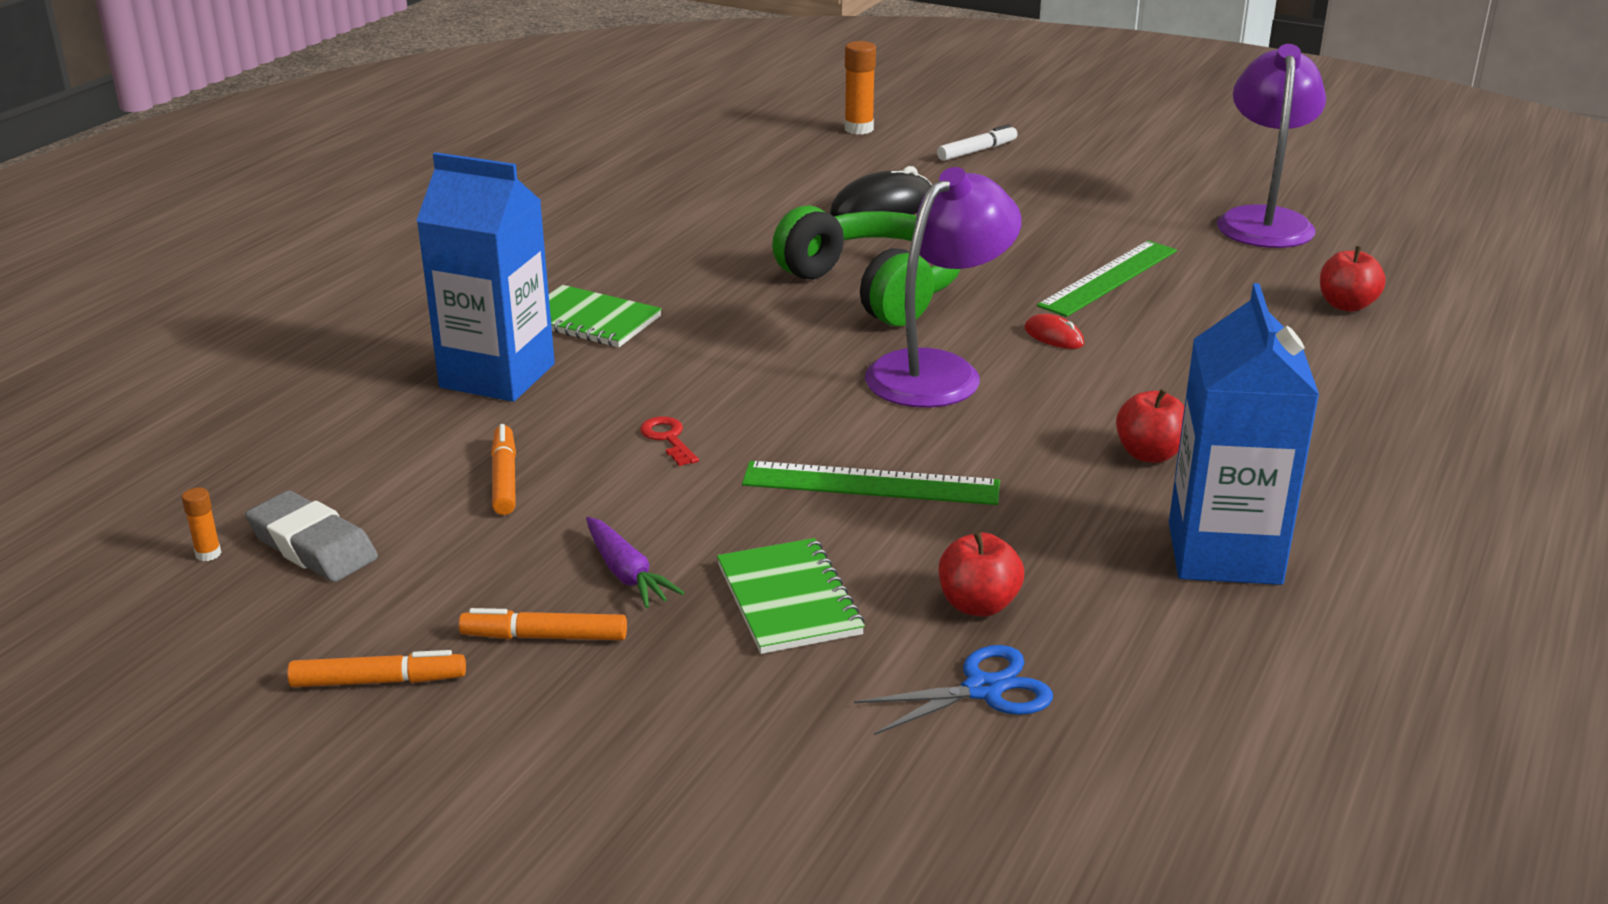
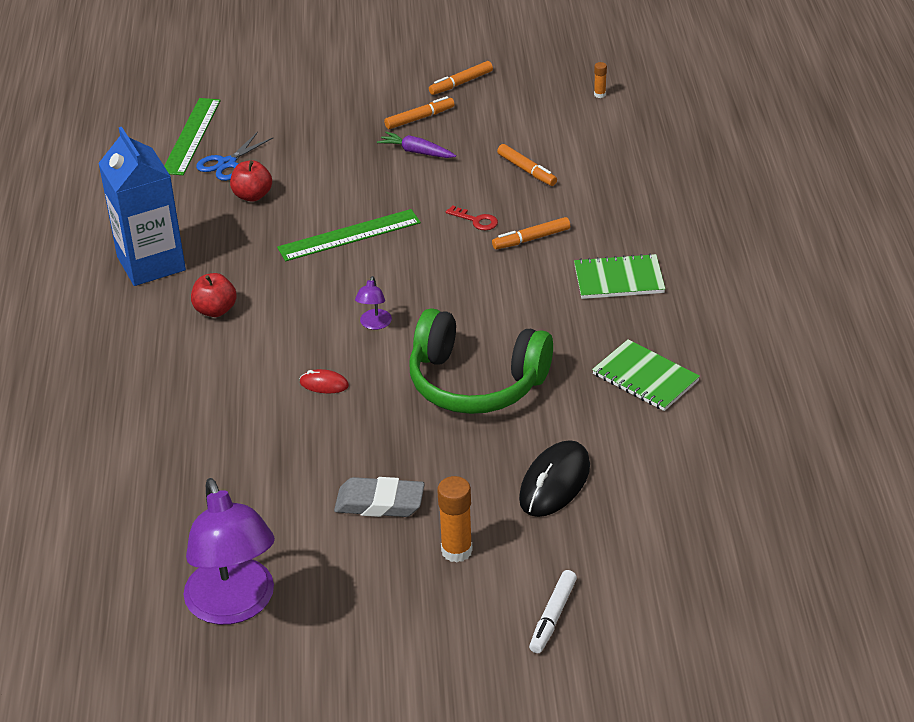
camera: 150 degrees right, 10 degrees up
(313, 546) = (563, 113): grey eraser -> grey eraser (379, 503)
(497, 376) = (614, 221): blue carton -> none
(628, 392) = (531, 239): none -> orange marker
(788, 599) = (336, 168): green notebook -> green notebook (645, 378)
(859, 129) = (694, 608): orange glue stick -> orange glue stick (456, 551)
(938, 371) = (374, 324): purple lamp -> purple lamp, size x0.41
(1109, 278) = (322, 465): green ruler -> green ruler (191, 136)
(1346, 305) = (135, 505): red apple -> none

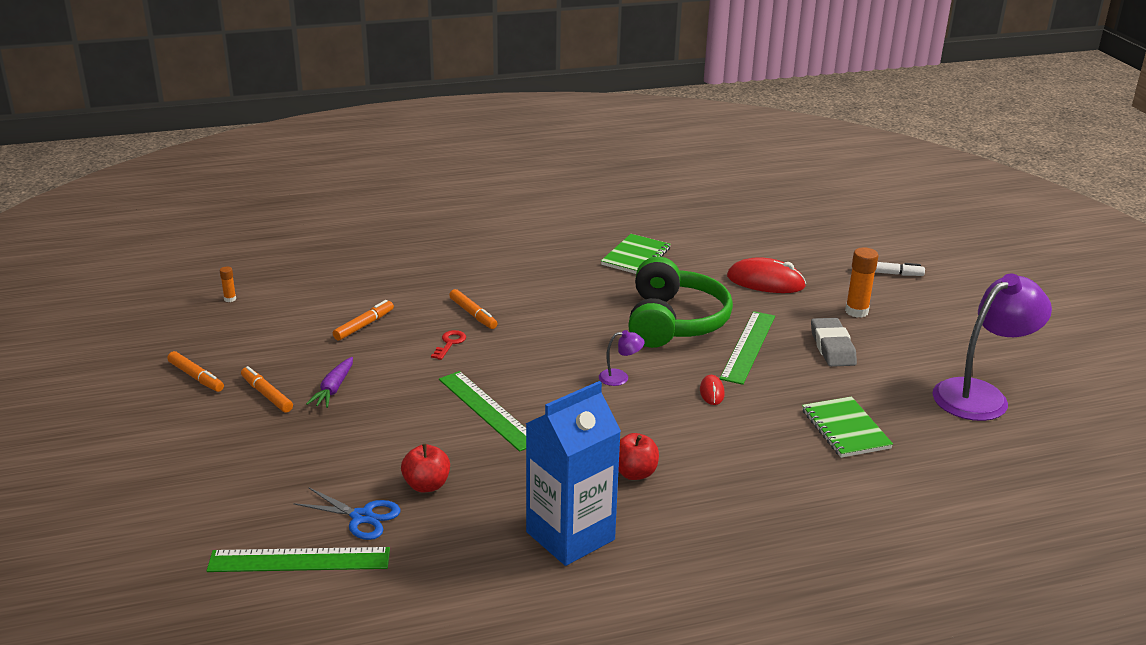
camera: 105 degrees left, 10 degrees down
(403, 431) = (748, 347): none -> green ruler
(554, 483) = (765, 282): black mouse -> red mouse
(619, 279) = (520, 273): green notebook -> green notebook (845, 429)

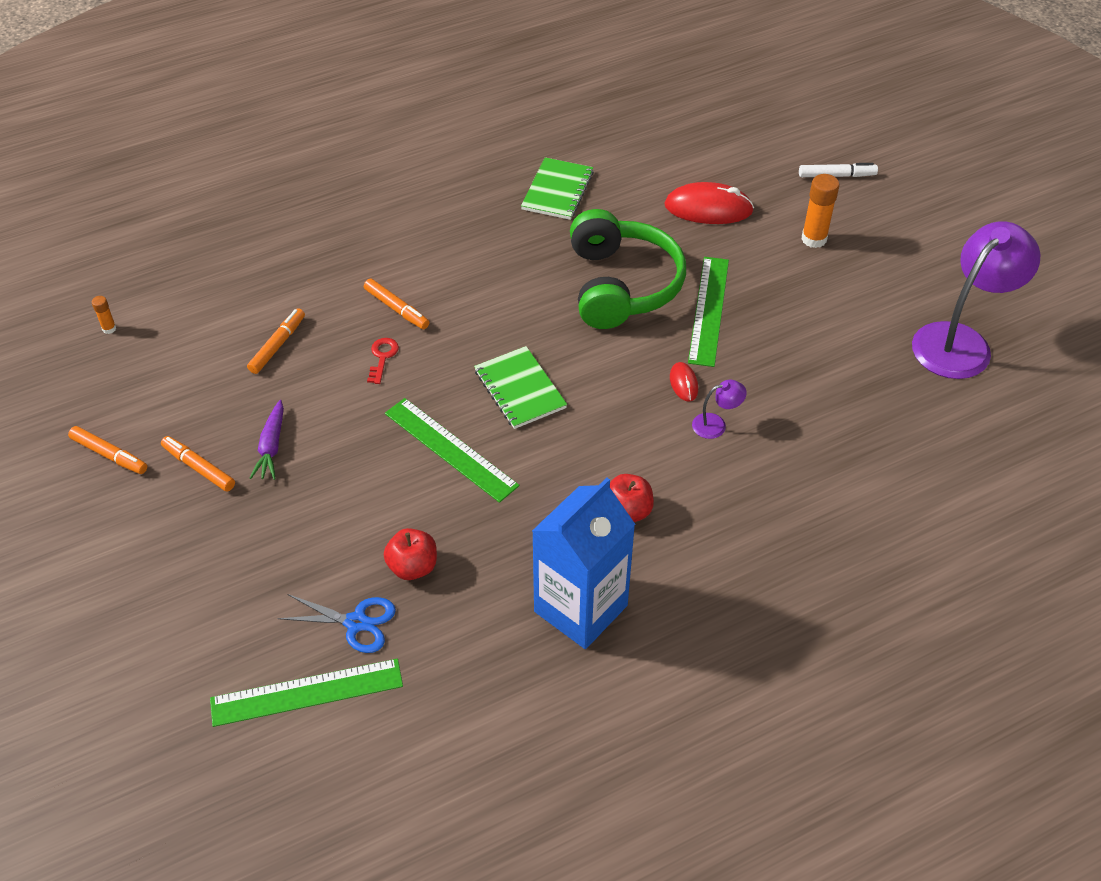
camera: 10 degrees left, 20 degrees up
(620, 377) = (581, 378): purple lamp -> purple lamp (716, 424)
(832, 347) = (797, 297): grey eraser -> none
(845, 429) = (831, 413): green notebook -> green notebook (520, 389)

